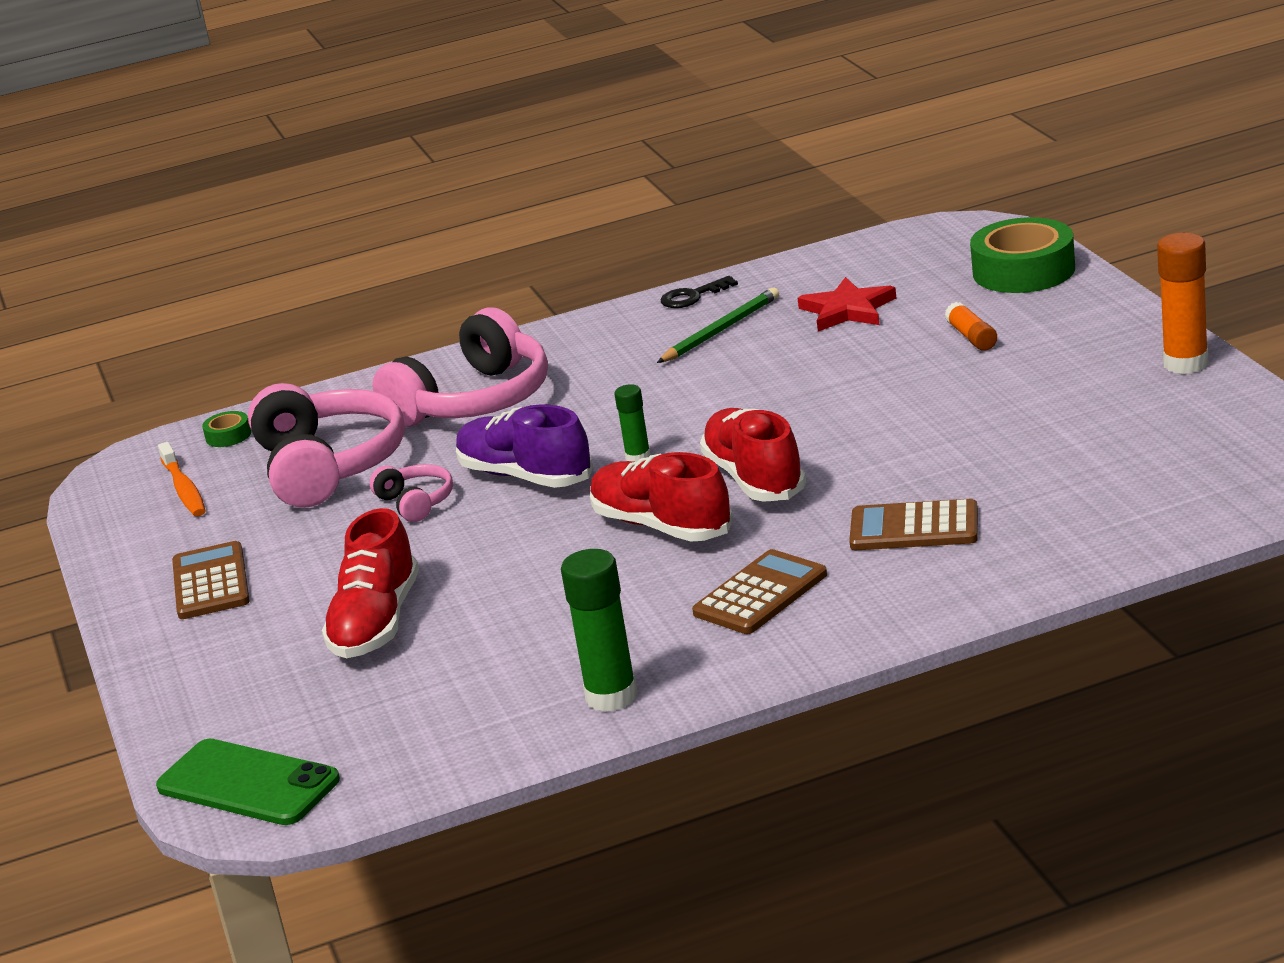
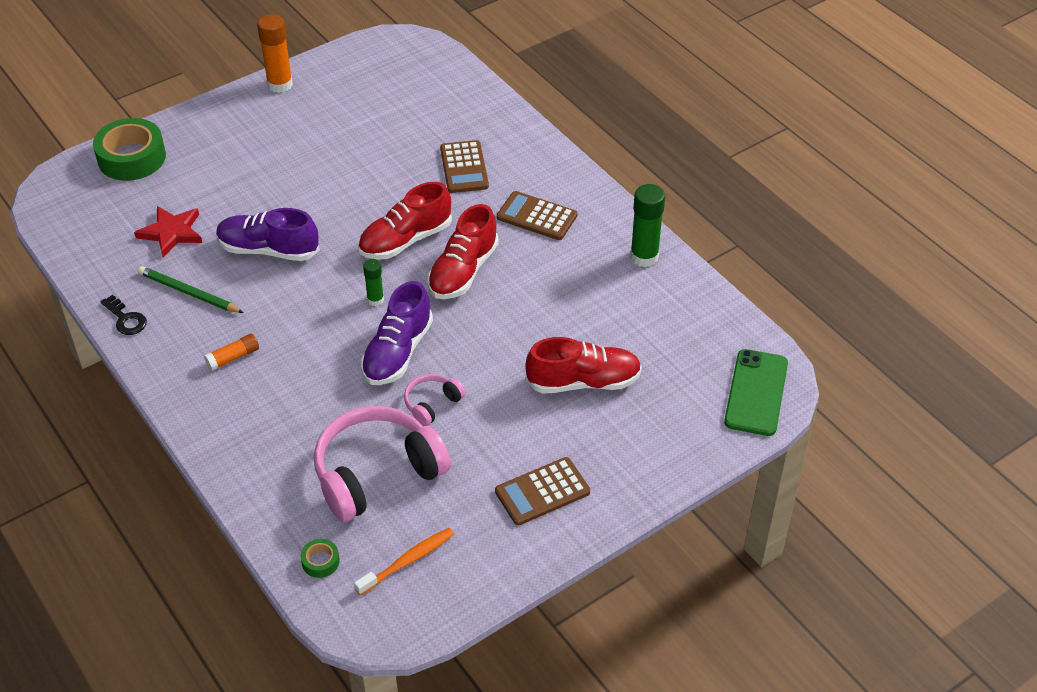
camera: 110 degrees left, 20 degrees up
(474, 401) = (281, 410): pink headphones -> none
(781, 377) = (268, 250): none -> purple shoe
(972, 337) = (227, 170): orange glue stick -> orange glue stick (233, 357)

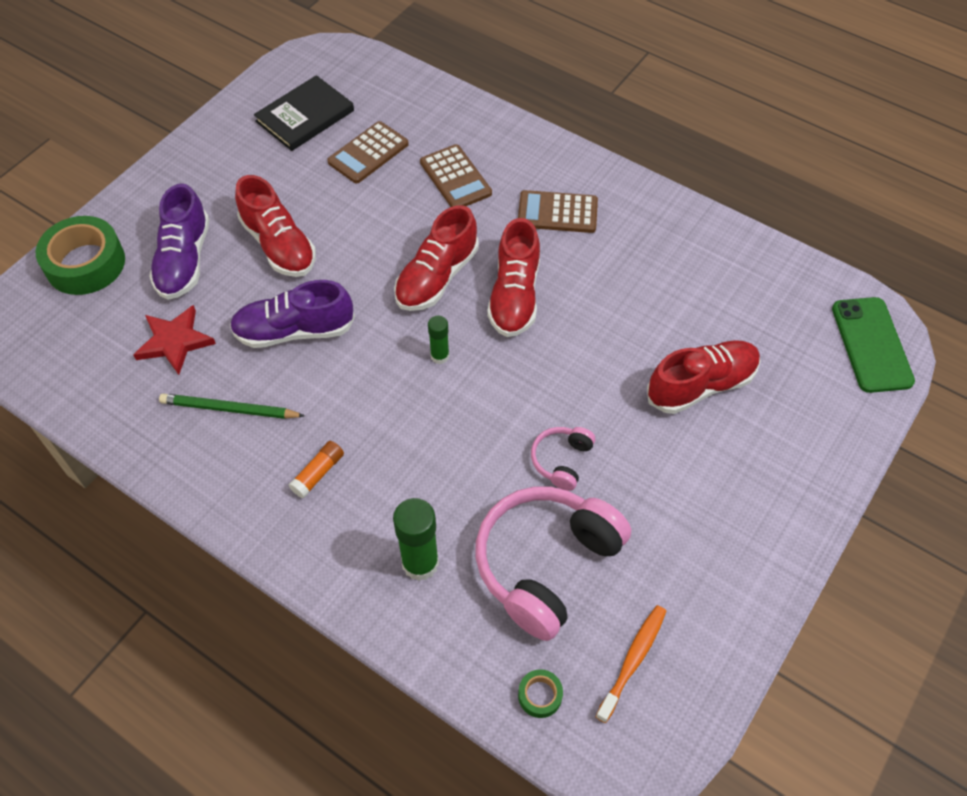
camera: 20 degrees left, 10 degrees up
(126, 319) = (172, 464): black key -> none
(280, 85) = (212, 134): orange glue stick -> none
(289, 183) = (279, 245): none -> red shoe
(363, 88) = (305, 116): none -> black book
(397, 352) = (494, 411): purple shoe -> purple shoe (184, 260)
(542, 492) = (727, 527): brown calculator -> brown calculator (368, 153)
(644, 257) = (686, 227): green glue stick -> green glue stick (420, 563)

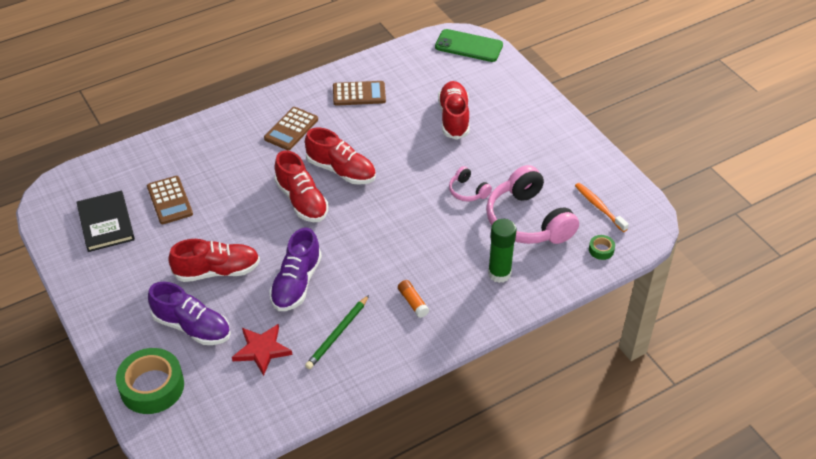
camera: 65 degrees left, 10 degrees down
(440, 356) = (363, 219): green glue stick -> none
(455, 178) = (226, 165): brown calculator -> brown calculator (359, 94)

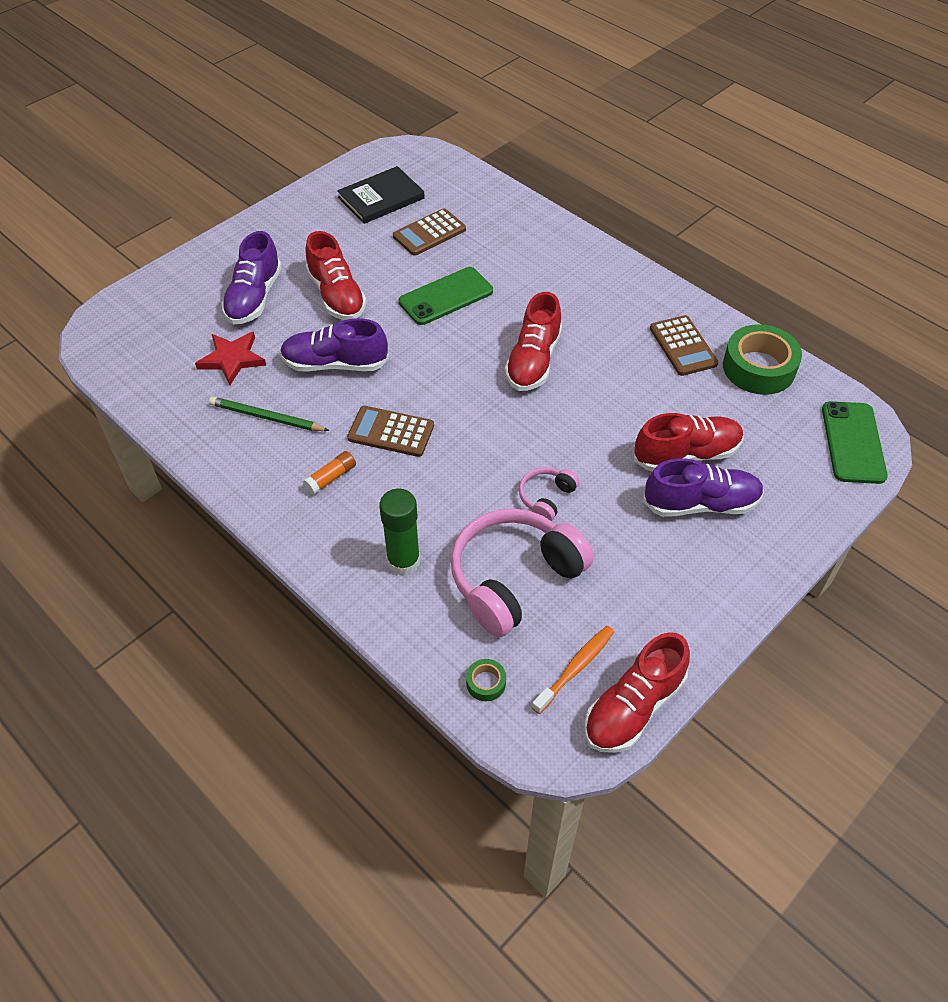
camera: 75 degrees right, 5 degrees up
(152, 386) = (171, 290): green tape -> green tape (758, 368)
(251, 204) = (446, 296): none -> green phone
(291, 129) = (586, 299): brown calculator -> brown calculator (391, 432)
(302, 201) = (468, 337): red shoe -> red shoe (633, 707)
(494, 122) = (701, 504): none -> purple shoe

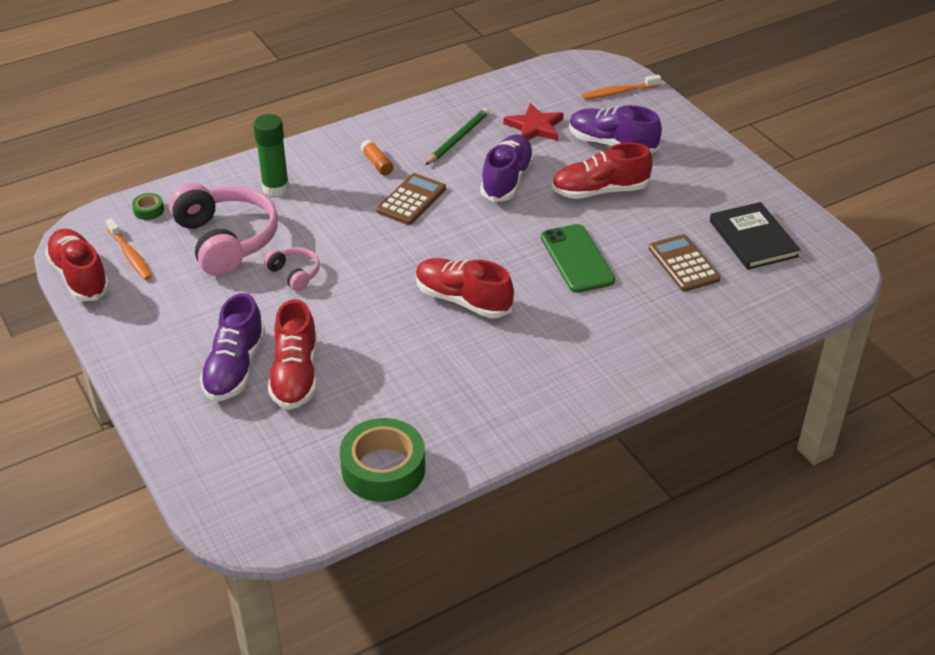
camera: 105 degrees right, 10 degrees down
(153, 305) = (619, 92): none -> orange toothbrush
(683, 346) = (440, 416): brown calculator -> none
(853, 442) = (245, 510): green phone -> none

